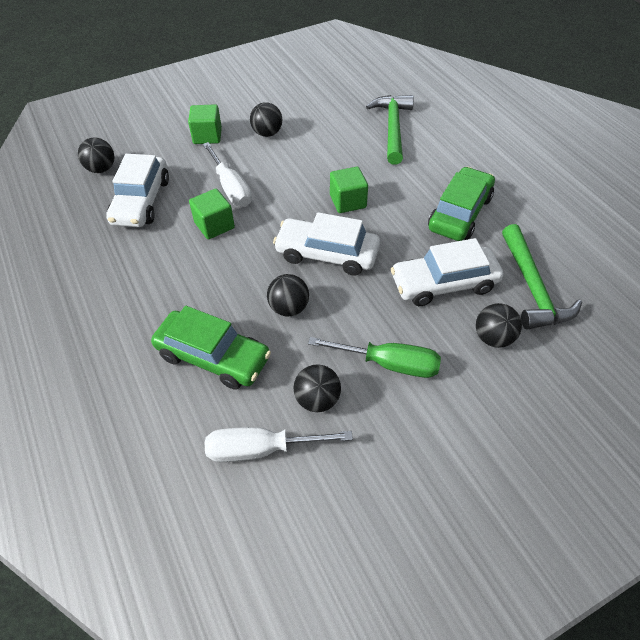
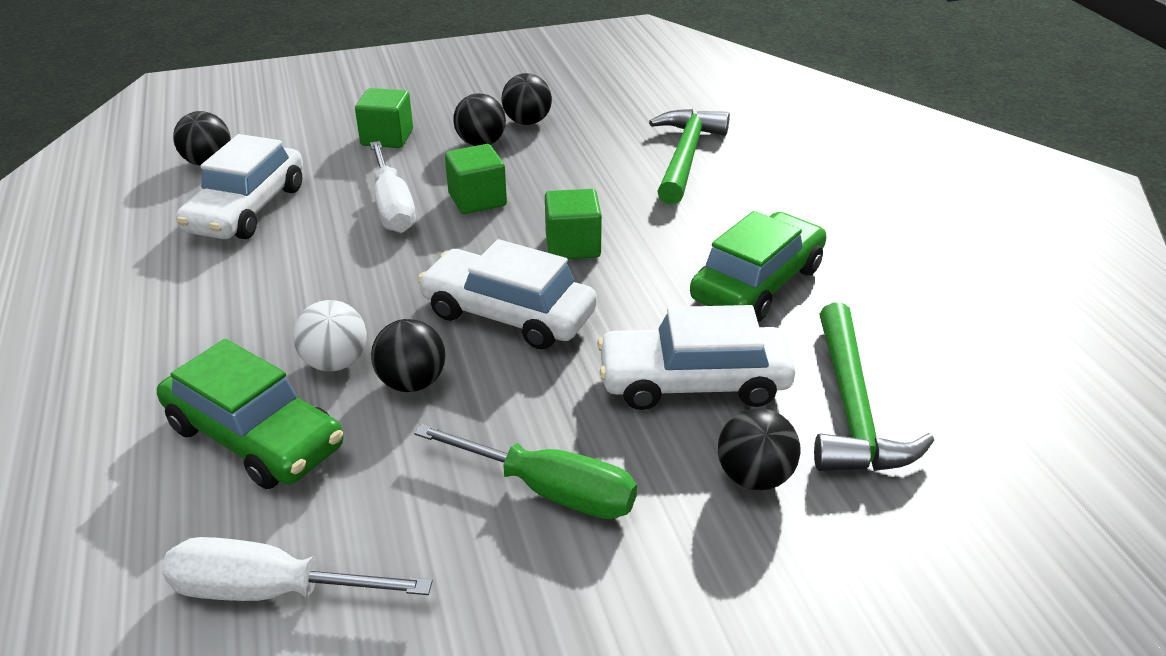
camera: 10 degrees right, 15 degrees down
(214, 225) = (343, 253): green cube -> green cube (477, 199)
(239, 301) = (335, 363): none -> white ball
(317, 399) = (401, 527): black ball -> black ball (527, 122)

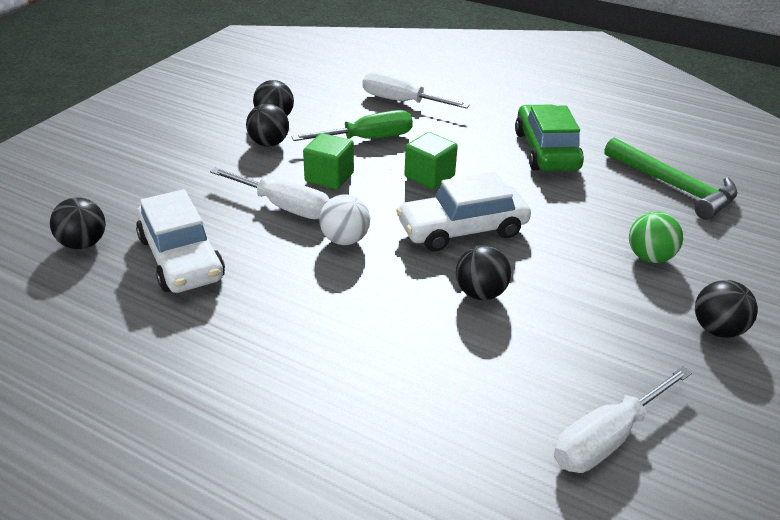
camera: 45 degrees left, 0 degrees up
(255, 436) = (453, 376): green car -> none
(335, 363) = (420, 310): white ball -> white ball (345, 240)
(387, 138) = (196, 167): green cube -> none
(549, 490) = (632, 299): green screwdriver -> green screwdriver (367, 139)
(656, 463) = (649, 257): none -> green ball
(685, 157) = (401, 102): green hammer -> white screwdriver
(693, 382) = (600, 212): white car -> none
(754, 477) = (691, 238): black ball -> black ball (717, 329)

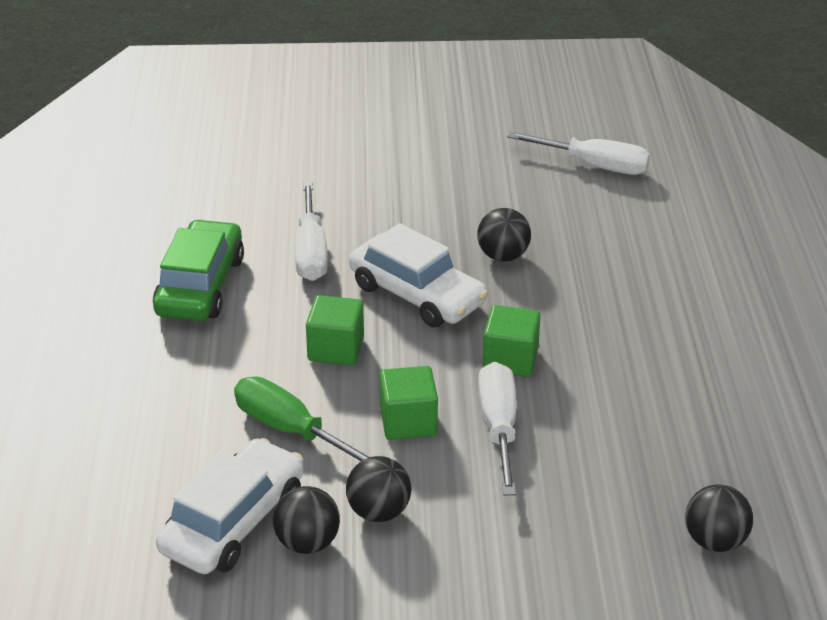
camera: 120 degrees left, 0 degrees up
(181, 258) = (654, 453): white car -> white car (234, 522)
(345, 240) = (510, 360): white ball -> green cube
(401, 102) = (155, 443): white screwdriver -> white screwdriver (311, 252)
(546, 151) = (200, 286): green car -> green car turned 135 degrees clockwise
(649, 257) = (357, 185): green ball -> none
(673, 186) = (211, 193): green hammer -> none
(717, 329) = (427, 142): black ball -> none

